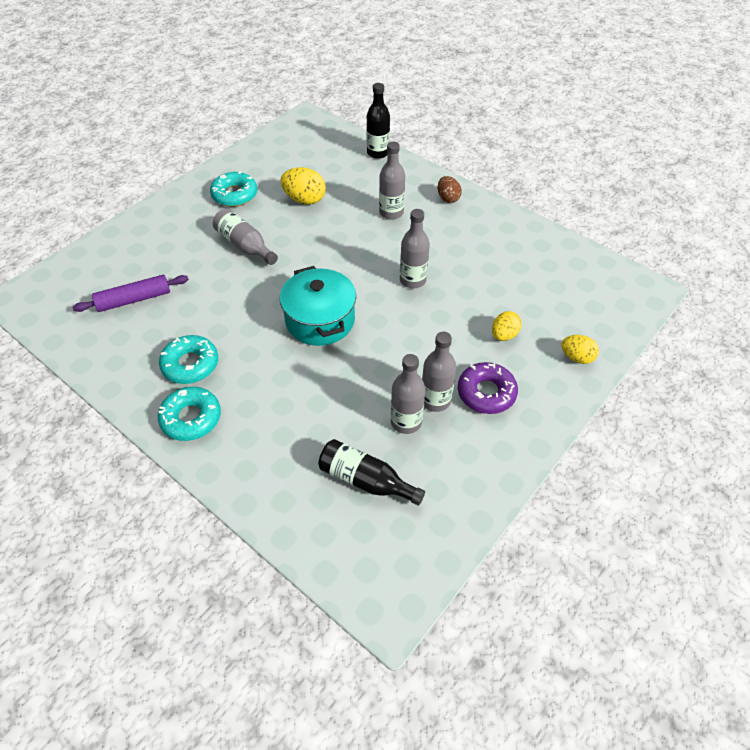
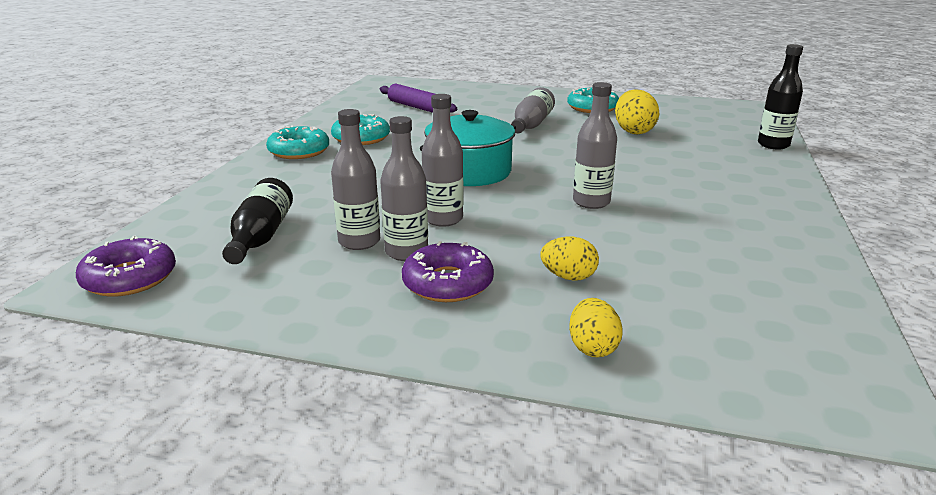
camera: 65 degrees right, 25 degrees down
(391, 212) = (686, 170): grey bottle -> grey bottle (443, 219)
(394, 576) = (130, 278): none -> purple donut
(448, 198) = (771, 194): brown egg -> none

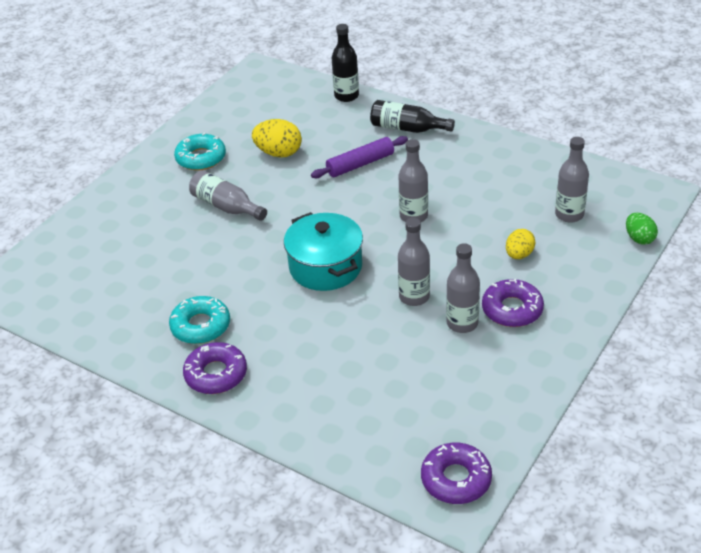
camera: 70 degrees left, 15 degrees up
(261, 236) = (408, 403): black bottle -> black bottle (407, 128)
(299, 151) = (216, 374): turquoise donut -> purple donut
(359, 241) = (437, 346): grey bottle -> grey bottle (569, 214)
(416, 107) = (122, 274): purple rolling pin -> purple rolling pin (360, 164)
(592, 347) = (597, 265): yellow egg -> none
(701, 390) = (639, 238): none -> green egg

